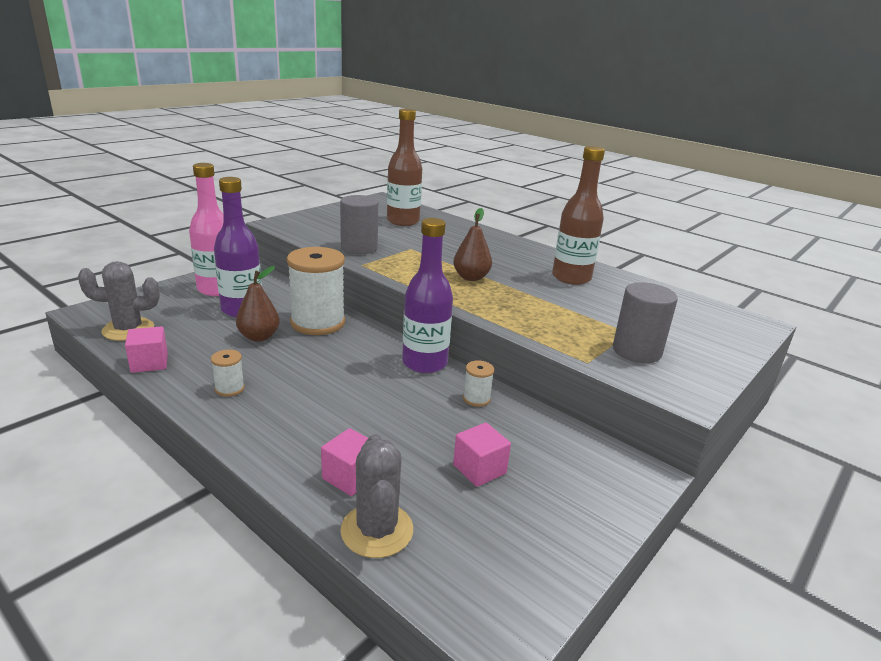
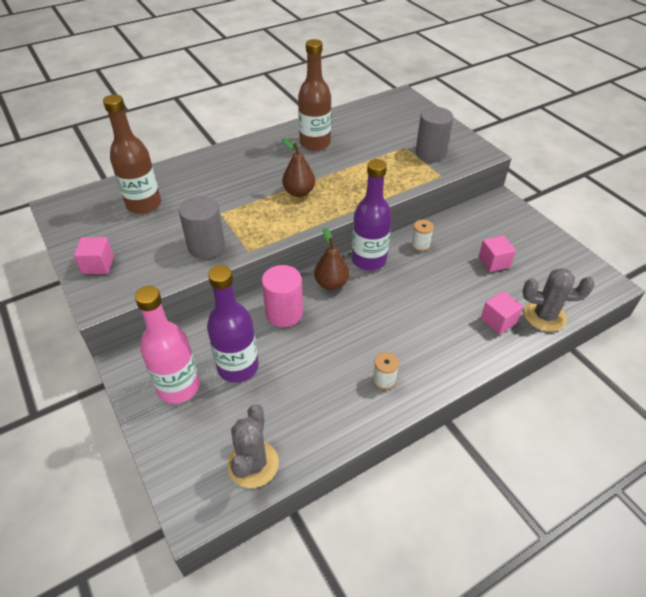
camera: 70 degrees left, 20 degrees up
(149, 363) = (328, 440): pink cube -> pink cube (98, 265)
(259, 337) = (299, 356): brown pear -> brown pear (331, 283)
(318, 323) = (284, 313): white spool -> pink cylinder

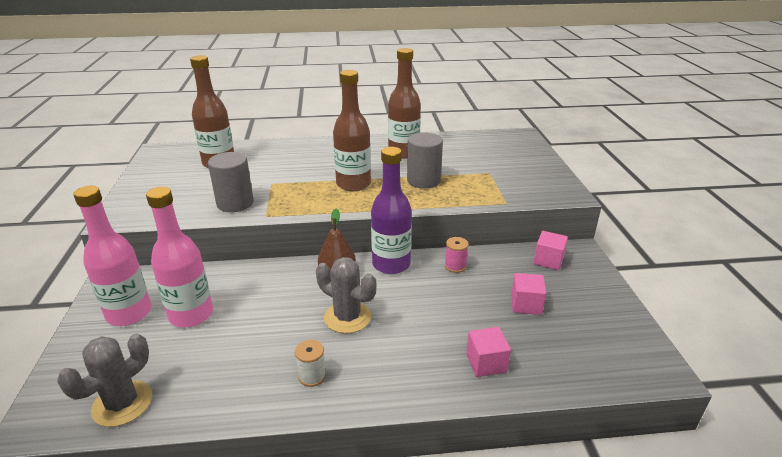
camera: 25 degrees right, 15 degrees down
(98, 265) = (142, 194): pink cube -> pink cube (548, 260)
(238, 367) = (191, 314): purple bottle -> pink bottle
(284, 313) = (272, 284): pink cylinder -> none
(299, 192) = (353, 184): brown pear -> brown bottle
(420, 245) = (455, 266): white spool -> pink spool
(430, 152) = (512, 182): grey cylinder -> grey cylinder (423, 181)
(544, 316) = (548, 377): grey cactus -> grey cactus (347, 317)

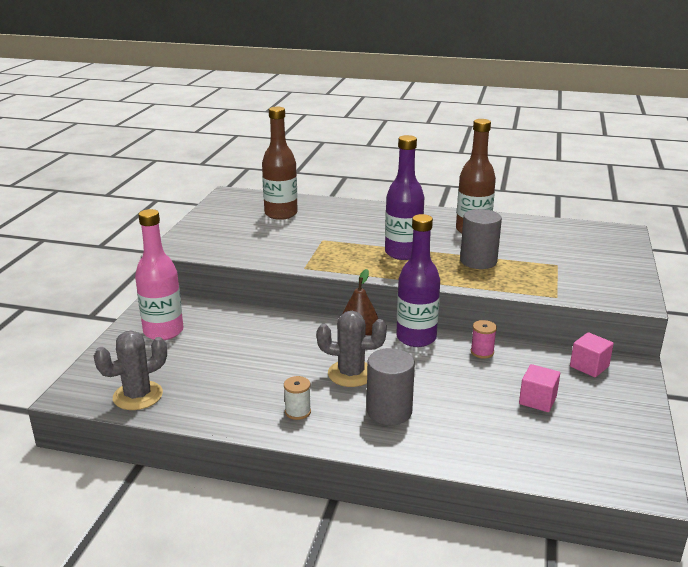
camera: 20 degrees right, 5 degrees down
(191, 314) = (214, 343): pink bottle -> none
(235, 203) = (281, 252): grey cylinder -> grey cylinder (389, 411)
(347, 317) = (351, 374): grey cactus -> grey cactus turned 45 degrees counterclockwise
(353, 184) = (403, 253): brown bottle -> purple bottle
(486, 363) = (465, 438): pink cube -> none

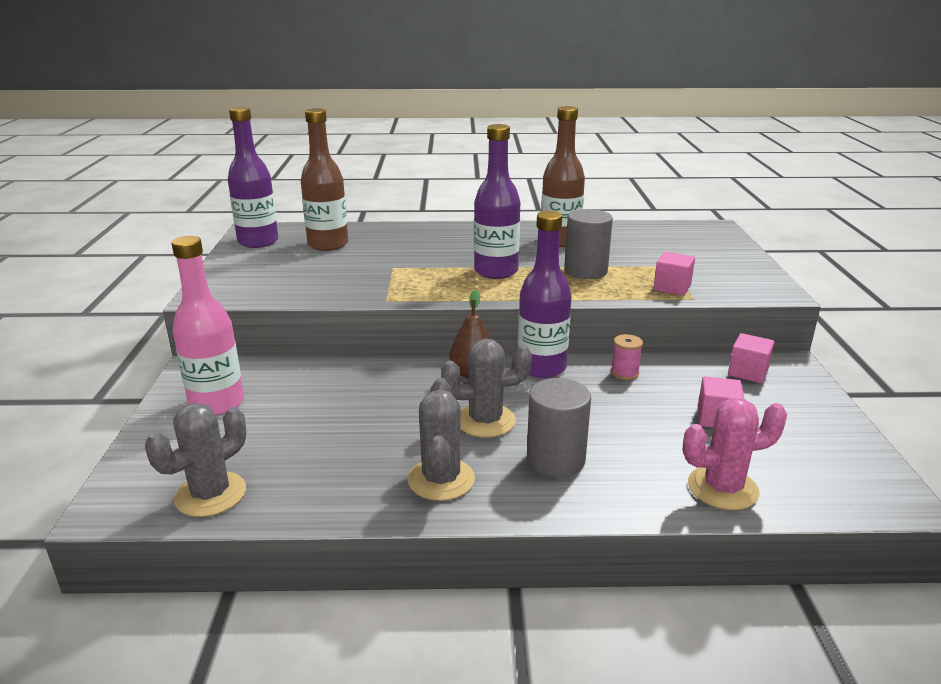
camera: 15 degrees left, 0 degrees up
(229, 205) = (258, 242): none -> purple bottle
(298, 412) = (441, 479): white spool -> grey cactus
(507, 454) = (722, 488): none -> pink cactus
(544, 285) = (672, 287): none -> pink cube

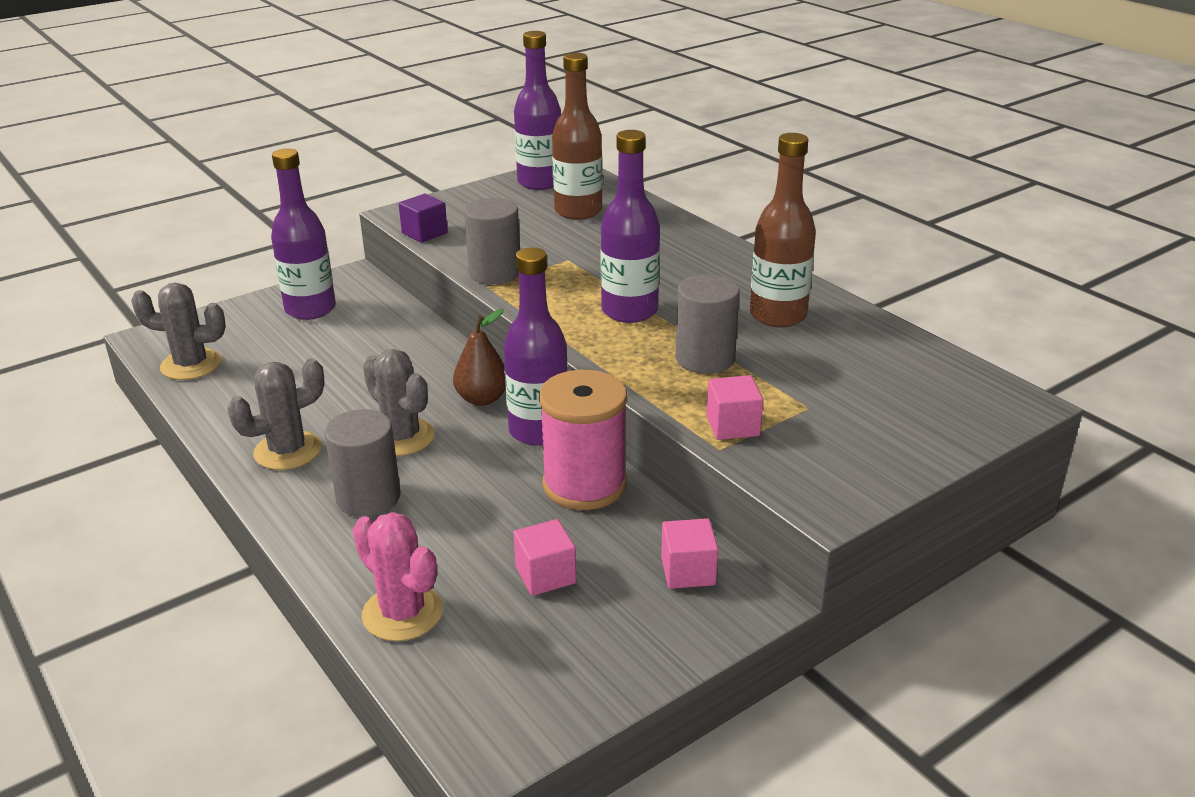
camera: 55 degrees right, 5 degrees up
(217, 403) = (310, 309): pink bottle -> purple bottle
(257, 297) = (424, 233): none -> purple cube
(371, 292) = (495, 273): none -> grey cylinder
(624, 373) = (584, 485): pink spool -> pink spool, size x2.30

